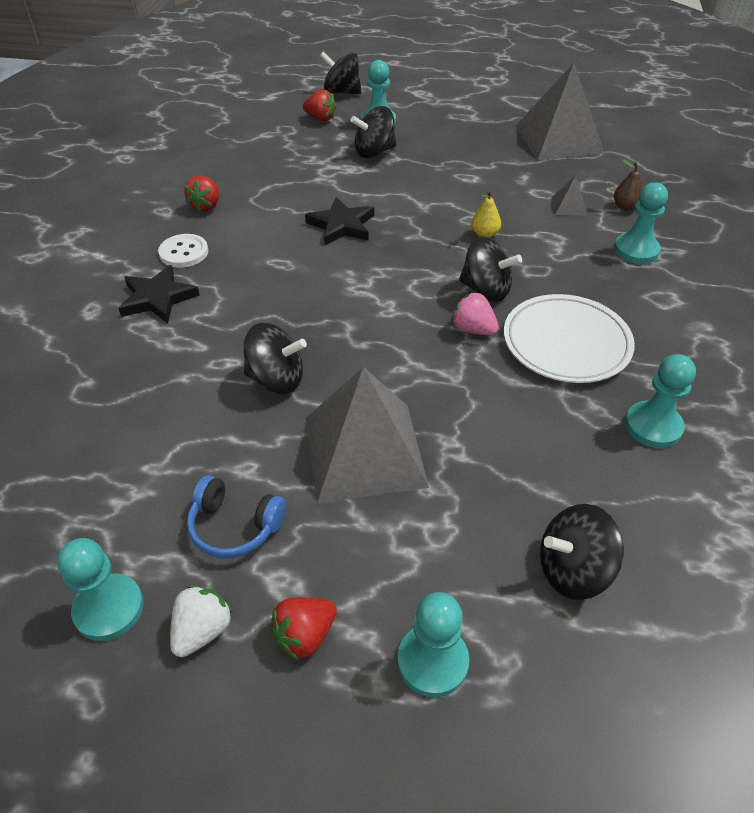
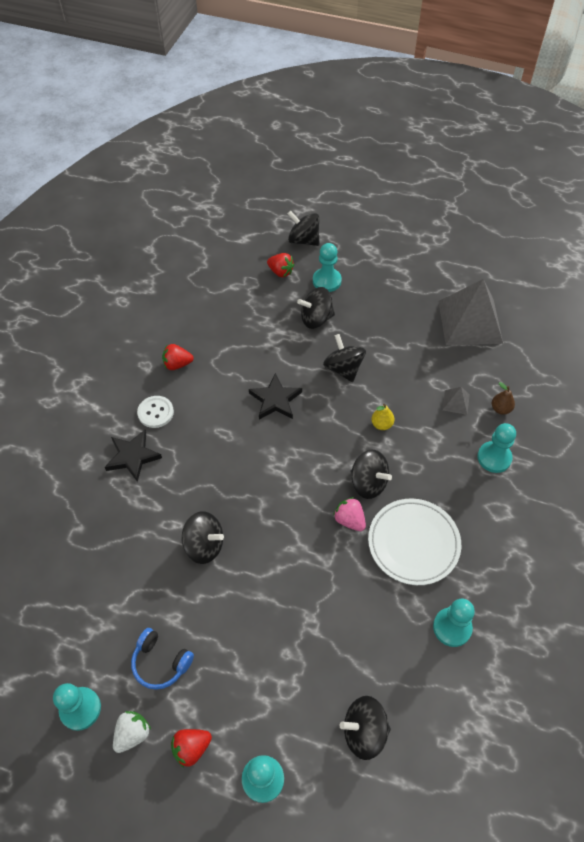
camera: 10 degrees right, 10 degrees up
(206, 206) = (177, 364): red strawberry -> red strawberry turned 60 degrees clockwise
(364, 451) = (252, 616): grey pyramid -> none
(420, 190) = (343, 368): none -> black spinning top

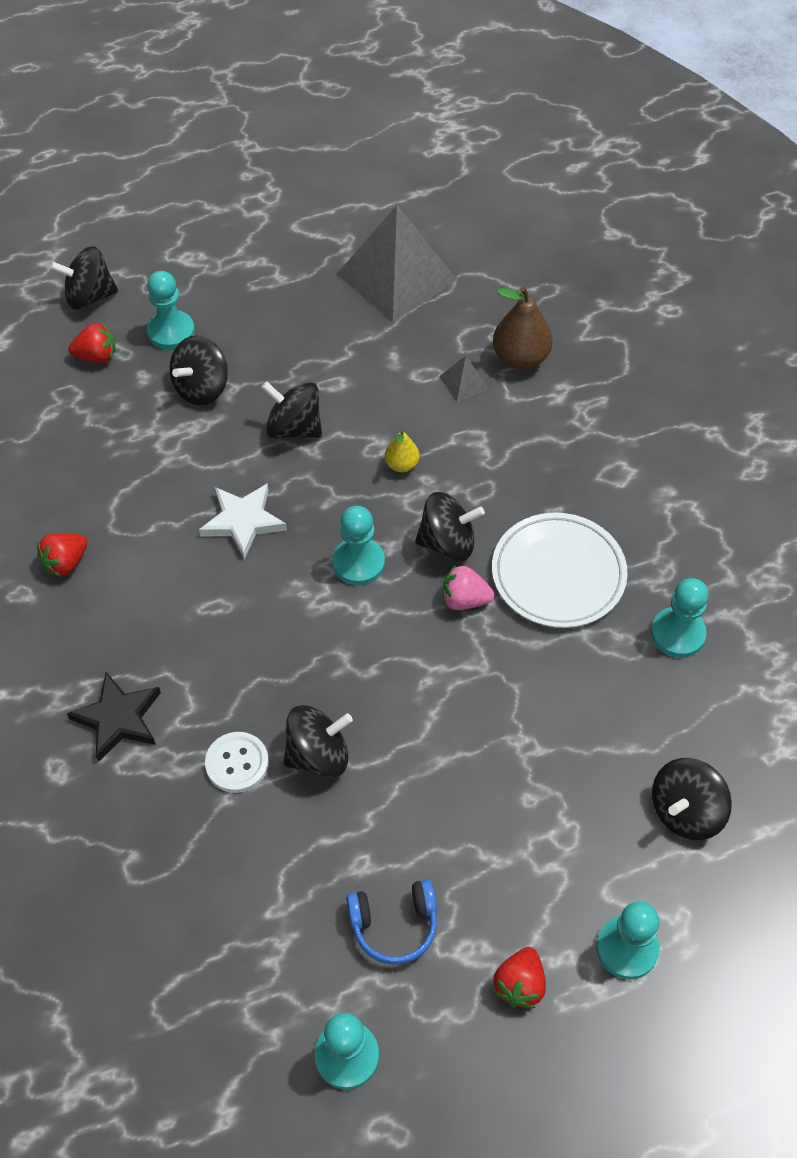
camera: 40 degrees left, 0 degrees up
(133, 734) = (437, 1028): white strawberry -> none
(155, 412) = (95, 643): white button -> white button (237, 763)
(275, 400) = (243, 521): black star -> white star
(494, 458) = (561, 418): turquoise pawn -> turquoise pawn (358, 563)
(500, 409) = (520, 358): brown pear -> brown pear, size x1.78

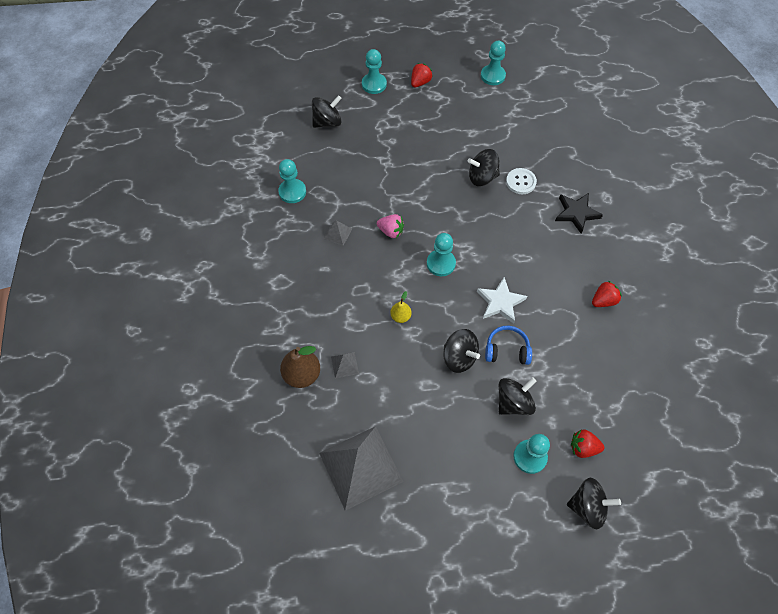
camera: 165 degrees left, 5 degrees up
(394, 925) = (464, 110): blue headphones -> blue headphones (507, 350)
(447, 543) = (389, 263): black spinning top -> none
(558, 574) = (337, 233): white plate -> grey pyramid

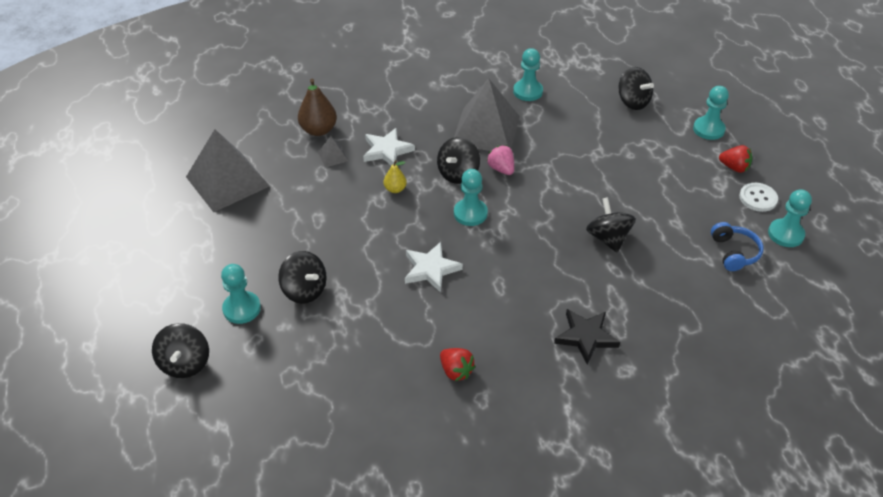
camera: 80 degrees right, 15 degrees down
(337, 233) = (486, 130): grey pyramid -> grey pyramid, size x2.45
(347, 317) = (387, 150): none -> white star
(391, 231) = (501, 169): pink strawberry -> pink strawberry turned 135 degrees clockwise
(459, 357) = (353, 240): black spinning top -> black spinning top (458, 174)
(507, 350) = (369, 280): blue headphones -> blue headphones (734, 252)
(521, 182) = (615, 276): white button -> white button (758, 198)
(583, 447) = (254, 356): red strawberry -> none

